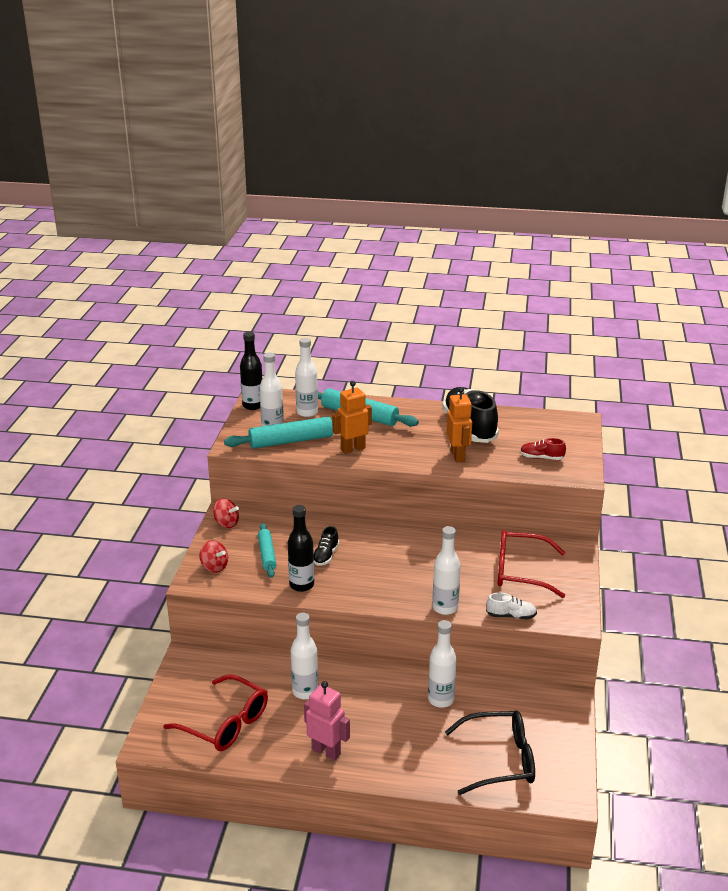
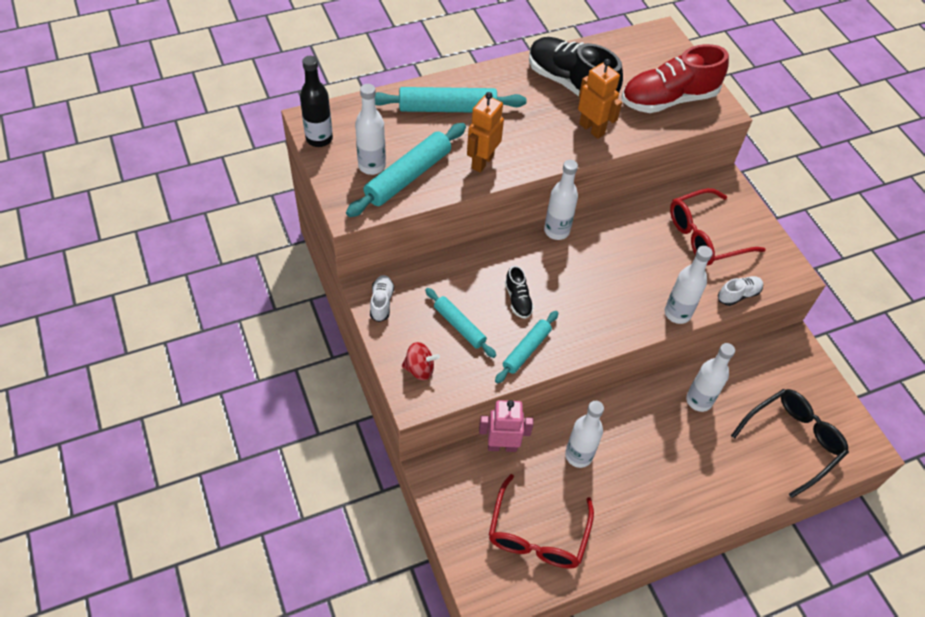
camera: 35 degrees left, 25 degrees up
(225, 723) = (537, 534): red glasses -> red glasses turned 105 degrees clockwise
(226, 523) = (381, 302): red spinning top -> white shoe
(301, 585) = (526, 350): black bottle -> turquoise rolling pin
(307, 412) = (388, 126): white bottle -> white bottle (556, 231)
(326, 751) = (651, 514): pink robot -> pink robot (502, 446)
(541, 458) = (668, 99): red shoe -> red shoe, size x2.18

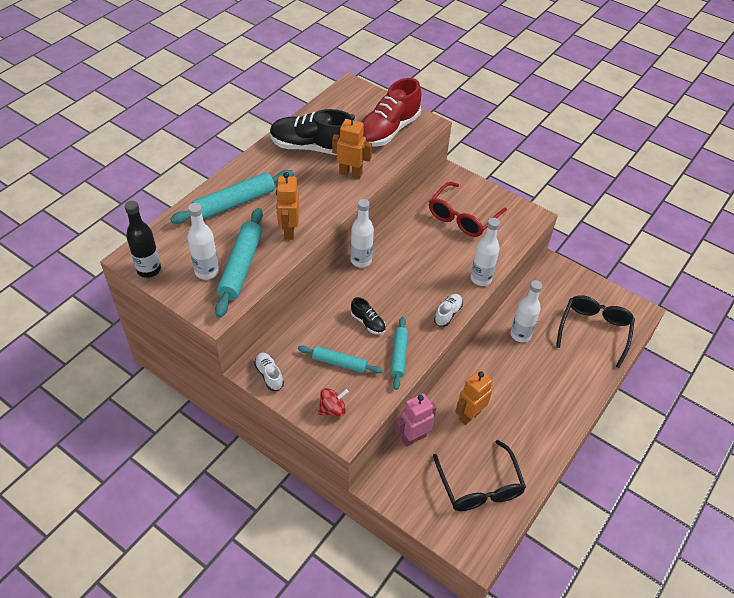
camera: 30 degrees left, 5 degrees down
(537, 534) = (479, 486): red glasses -> black glasses
(578, 455) = (469, 415): white bottle -> orange robot
(738, 295) = (510, 247): white shoe -> white shoe (448, 314)

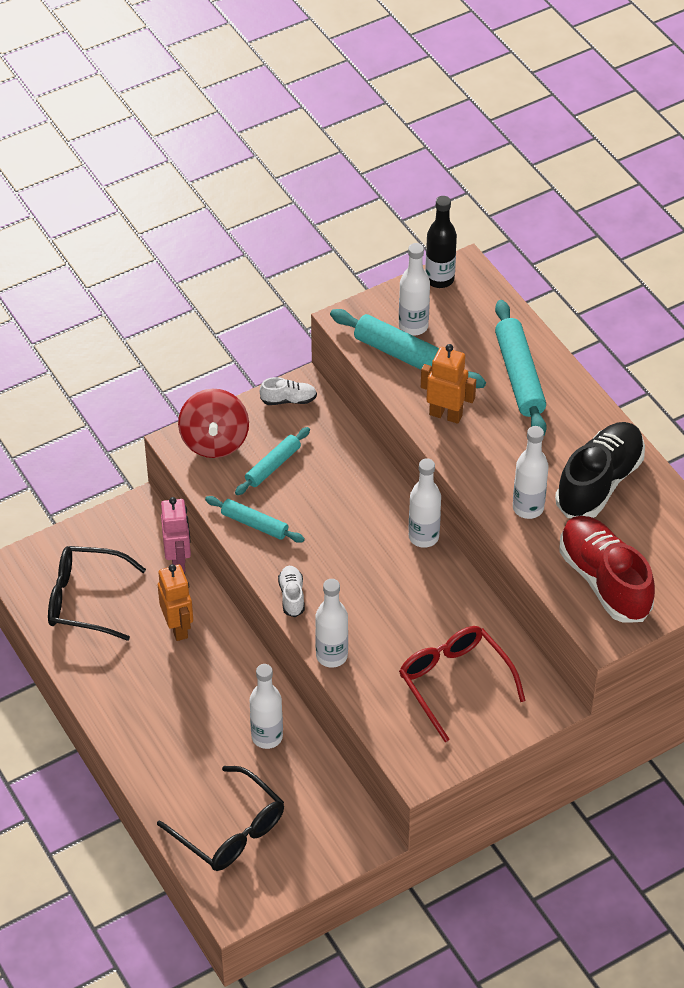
camera: 115 degrees right, 0 degrees up
(332, 409) = (214, 441): red spinning top -> red spinning top, size x1.77
(350, 173) = (528, 508): orange robot -> white bottle
(368, 322) = (318, 511): black shoe -> none
(448, 314) = (292, 596): white shoe -> white shoe turned 150 degrees counterclockwise

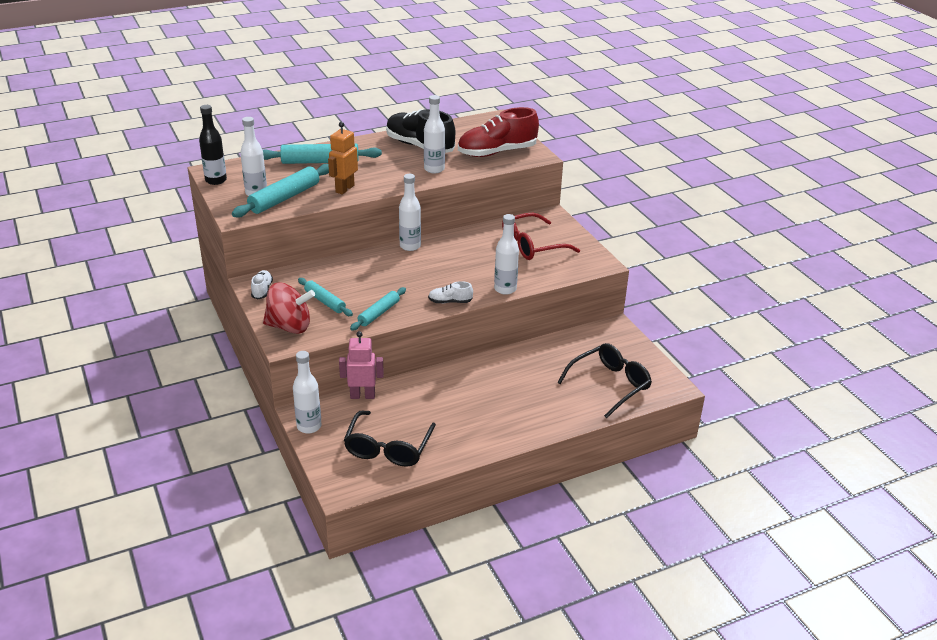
camera: 85 degrees left, 15 degrees down
(178, 628) = (427, 399): orange robot -> none
(267, 737) = (532, 363): white bottle -> white bottle (309, 426)

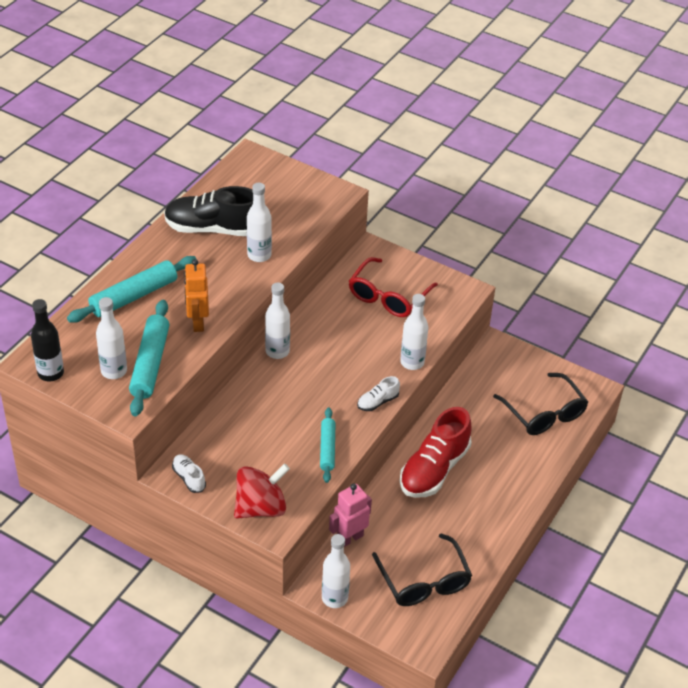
camera: 35 degrees left, 10 degrees up
(325, 301) = (264, 460): turquoise rolling pin -> none
(497, 152) = (297, 204): red shoe -> red shoe (434, 469)
(610, 385) = (544, 413): black glasses -> black glasses turned 135 degrees clockwise

